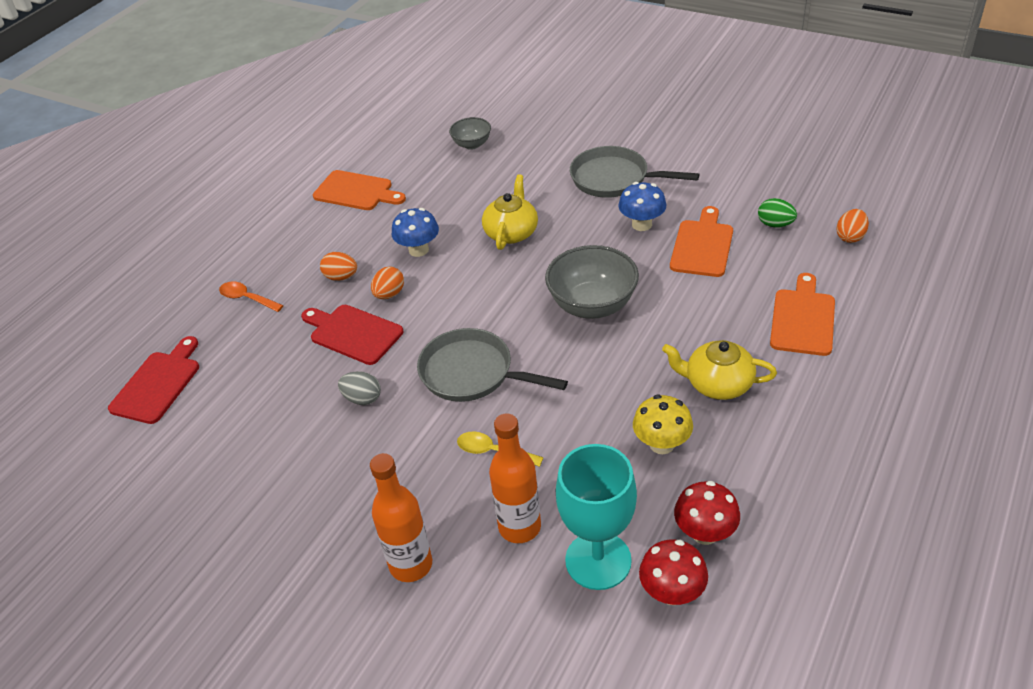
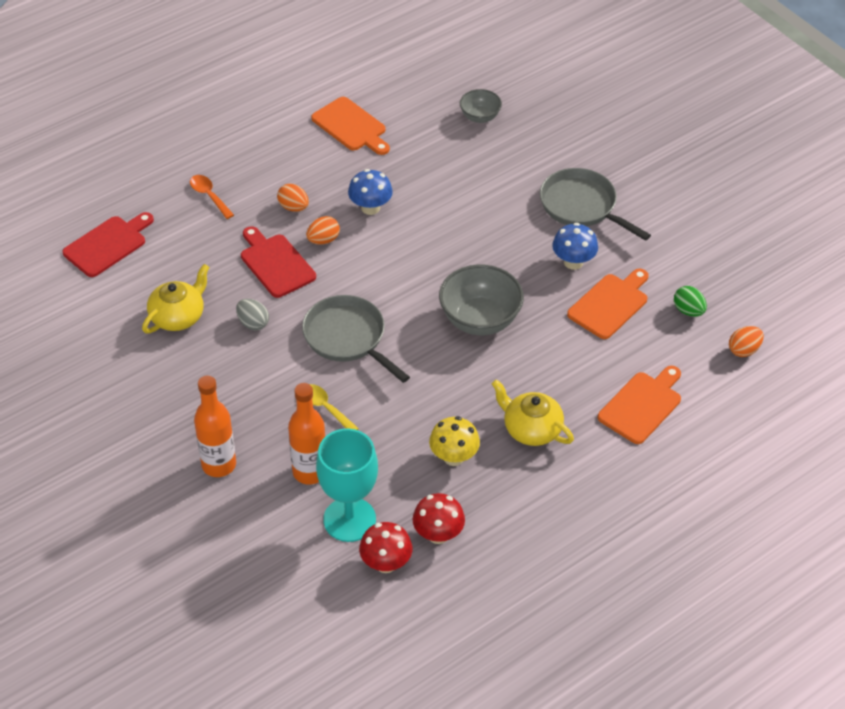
camera: 20 degrees right, 5 degrees up
(511, 232) = (457, 223): yellow teapot -> yellow teapot (178, 316)

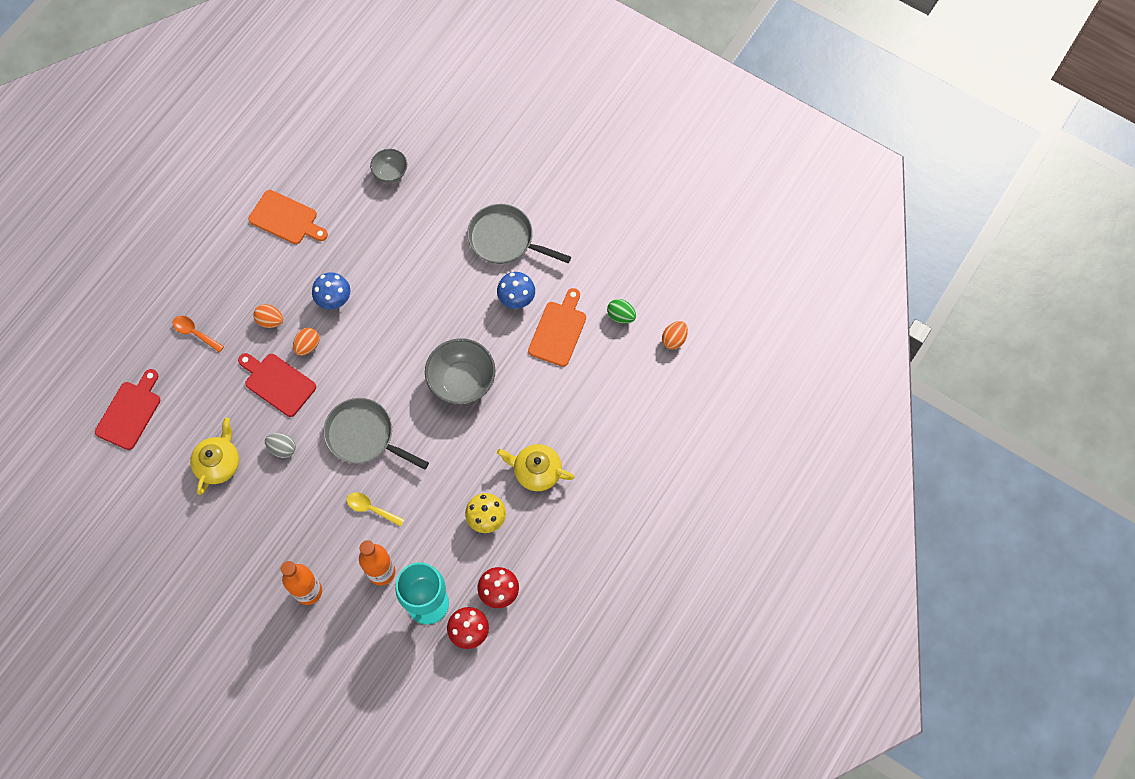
camera: 20 degrees left, 20 degrees up
(642, 405) = (613, 419): orange cutting board -> none

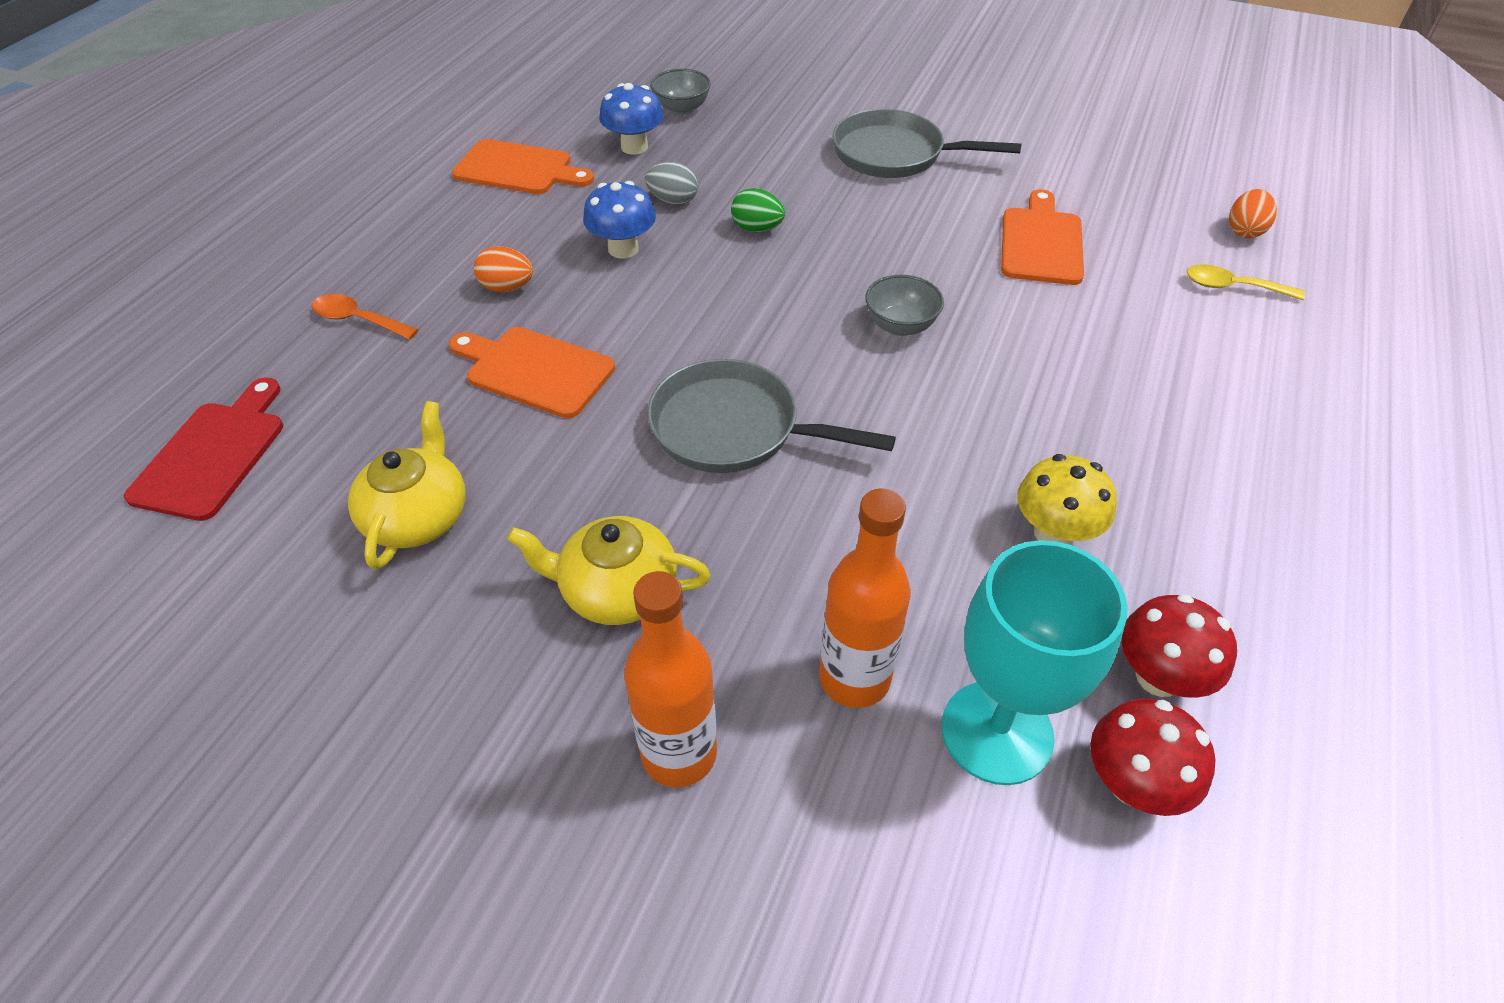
camera: 10 degrees left, 20 degrees down
(277, 383) = (535, 370): red cutting board -> orange cutting board
(282, 448) = (561, 471): grey egg -> grey egg (673, 200)
(308, 346) = (586, 312): orange egg -> none
(371, 508) = (788, 552): yellow spoon -> yellow spoon (1232, 287)
(462, 381) = (900, 326): grey bowl -> grey bowl, size x0.56
(516, 299) = (947, 214): blue mushroom -> blue mushroom (634, 147)
(536, 471) = (1115, 438): yellow teapot -> yellow teapot (617, 590)
(621, 316) = (1136, 214): green egg -> green egg (757, 228)

